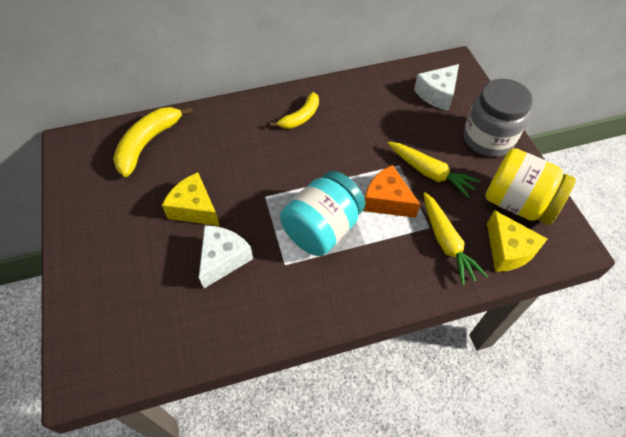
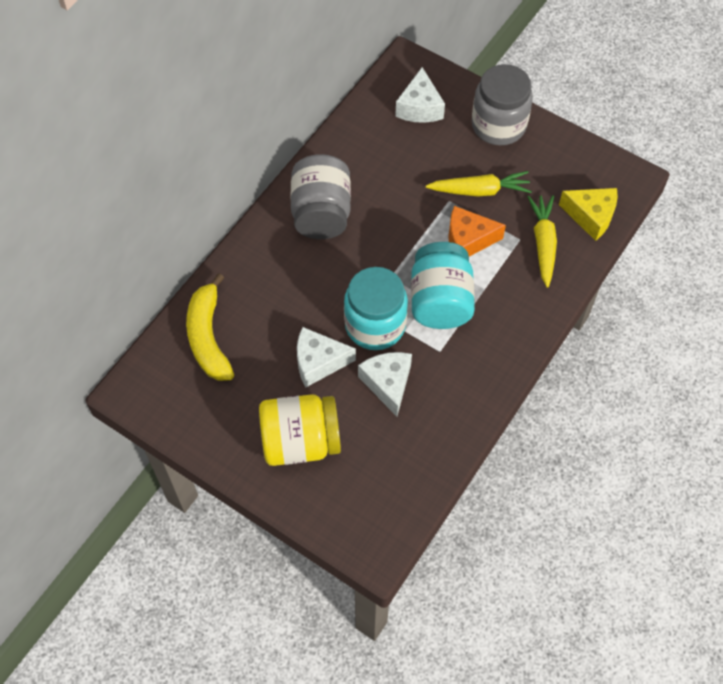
camera: 40 degrees left, 5 degrees up
(195, 208) = (319, 362): yellow cheese -> white cheese
(258, 212) = (375, 325): none -> turquoise jar
(300, 117) = (321, 213): yellow banana -> grey jar
(446, 243) = (543, 243): yellow carrot -> yellow carrot turned 120 degrees counterclockwise
(518, 203) = (567, 170): yellow jar -> yellow jar (300, 441)

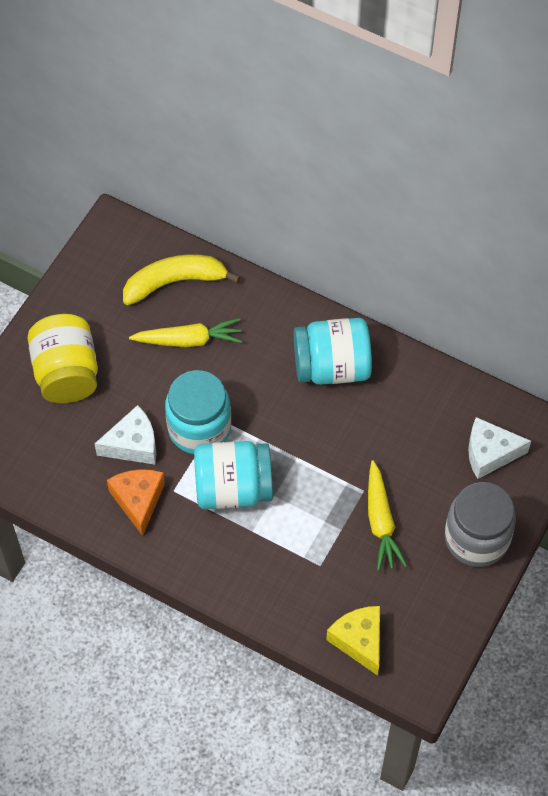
camera: 85 degrees right, 0 degrees up
(319, 362) = (153, 380): white cheese -> none
(321, 213) = (332, 367): grey jar -> turquoise jar
(468, 240) = (313, 512): orange cheese -> orange cheese (138, 501)
(543, 243) = (317, 589): yellow carrot -> yellow carrot (189, 340)
(591, 216) = (359, 641): yellow cheese -> yellow cheese turned 135 degrees clockwise

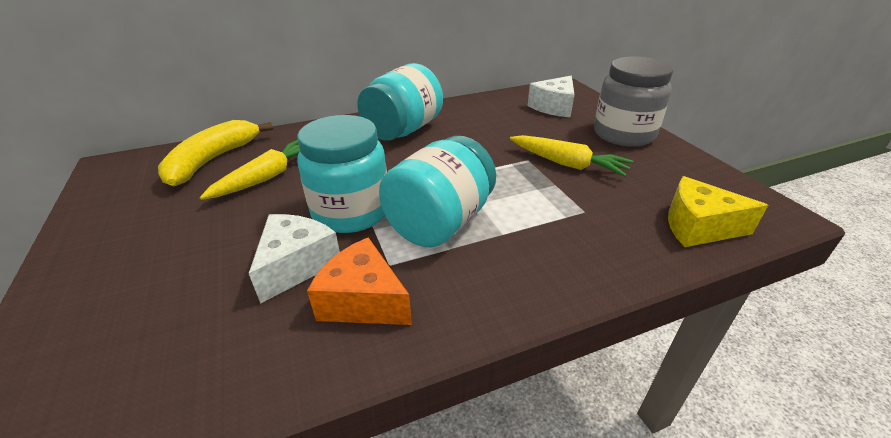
camera: 50 degrees left, 25 degrees down
(67, 373) = (142, 269): yellow jar -> none

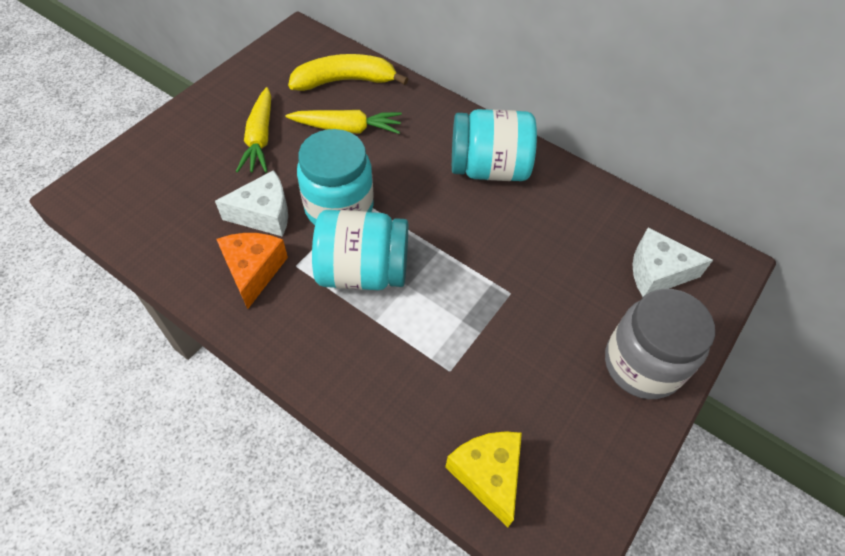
camera: 55 degrees right, 20 degrees up
(567, 164) = (528, 330): yellow carrot -> yellow carrot (260, 138)

